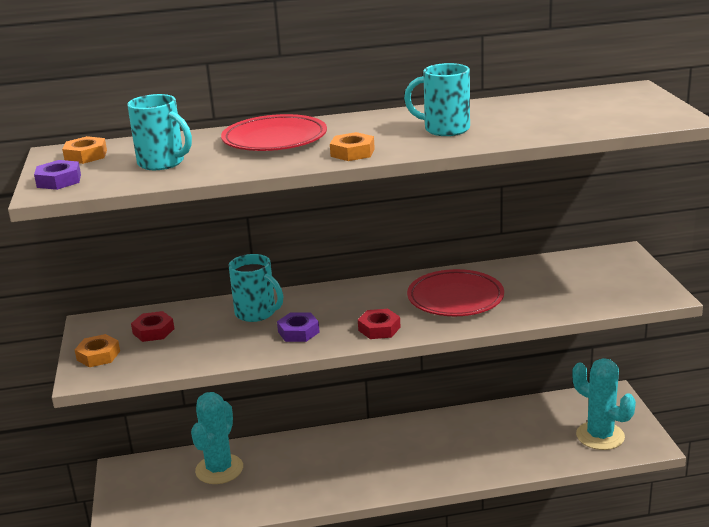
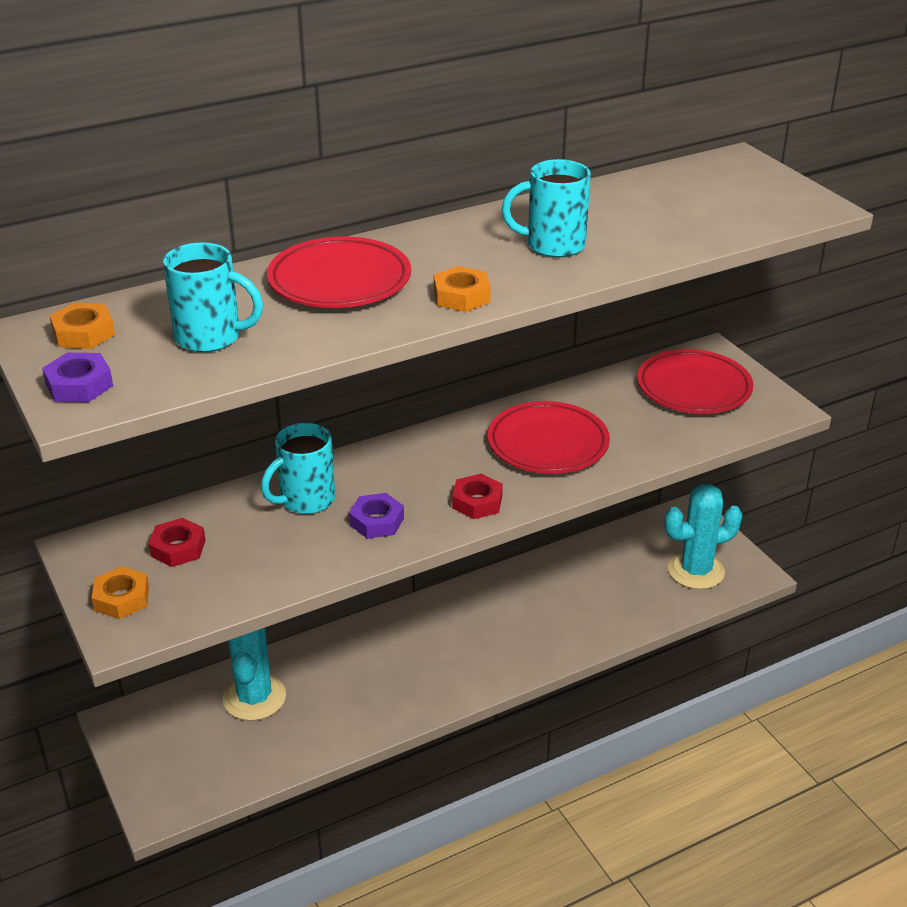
camera: 20 degrees left, 10 degrees up
(257, 313) = (305, 500): turquoise mug -> turquoise mug turned 120 degrees clockwise
(594, 274) = (693, 388): none -> red plate
(600, 436) = (696, 571): turquoise cactus -> turquoise cactus turned 45 degrees counterclockwise

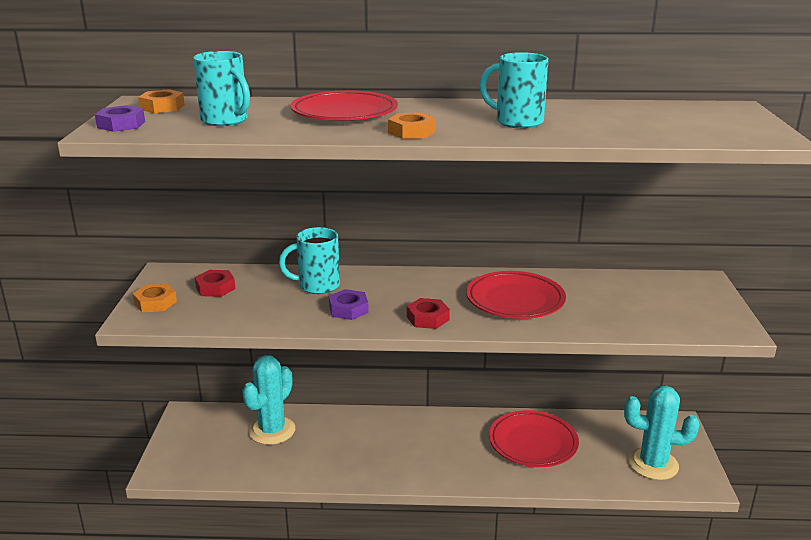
camera: 30 degrees right, 10 degrees down
(693, 388) = (667, 297): red plate -> red plate (533, 443)

